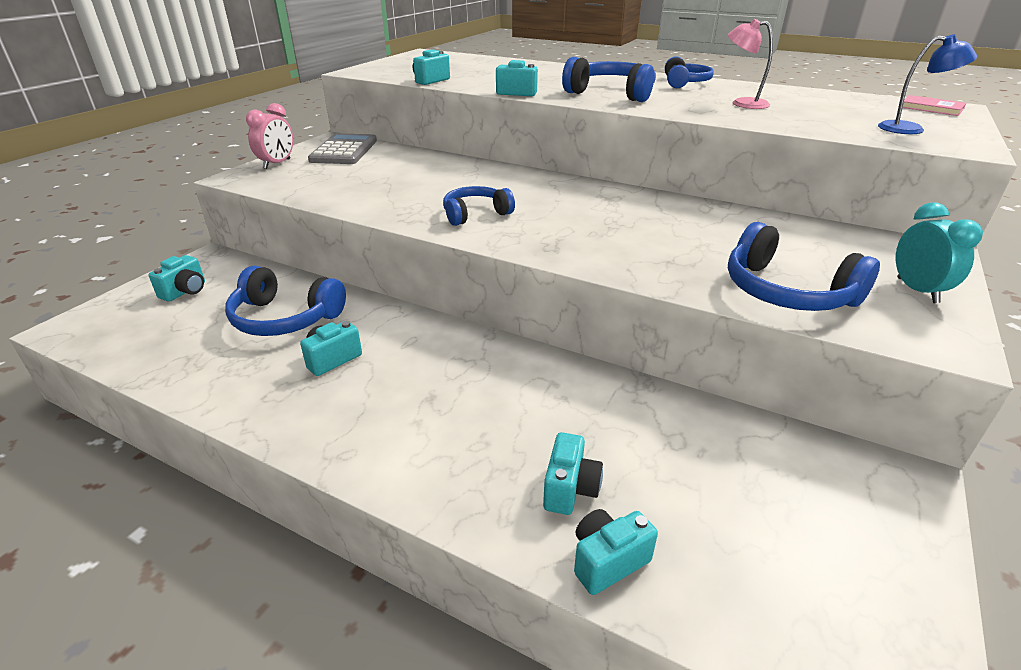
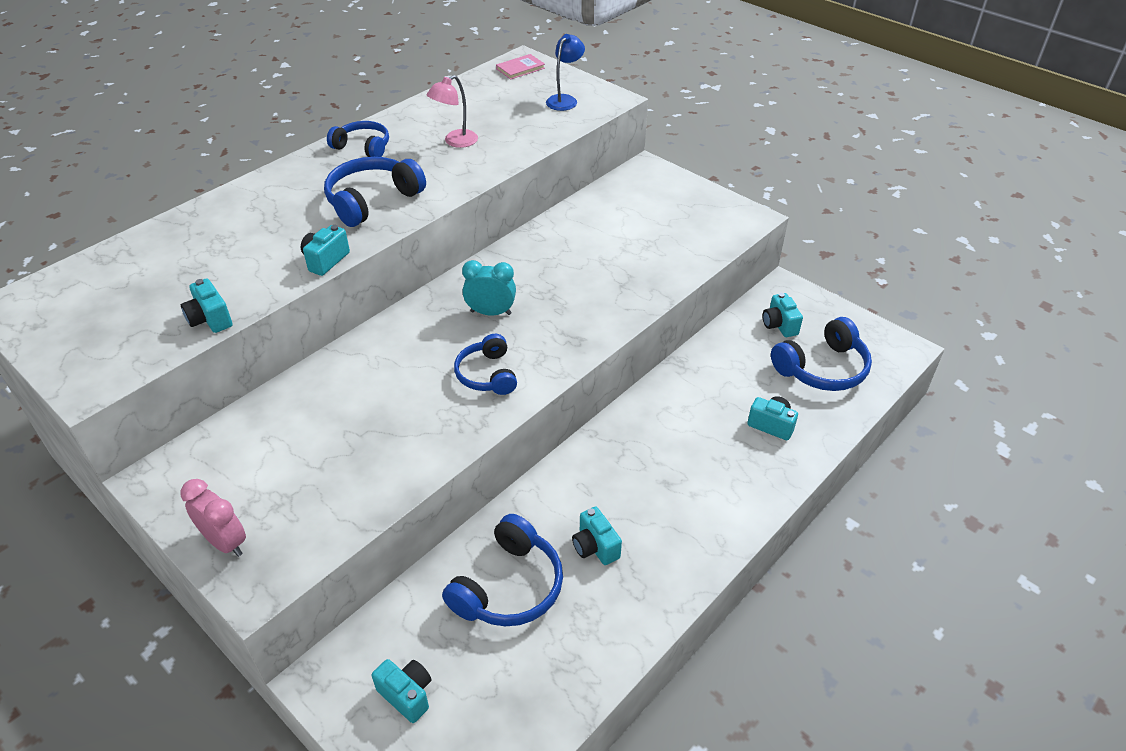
camera: 75 degrees left, 10 degrees up
(344, 150) = (215, 468): grey calculator -> none
(607, 561) = (825, 423): turquoise camera -> turquoise camera (779, 325)
(786, 292) = (680, 249): blue headphones -> blue headphones (822, 368)
(917, 290) = (693, 199): turquoise clock -> turquoise clock (491, 312)

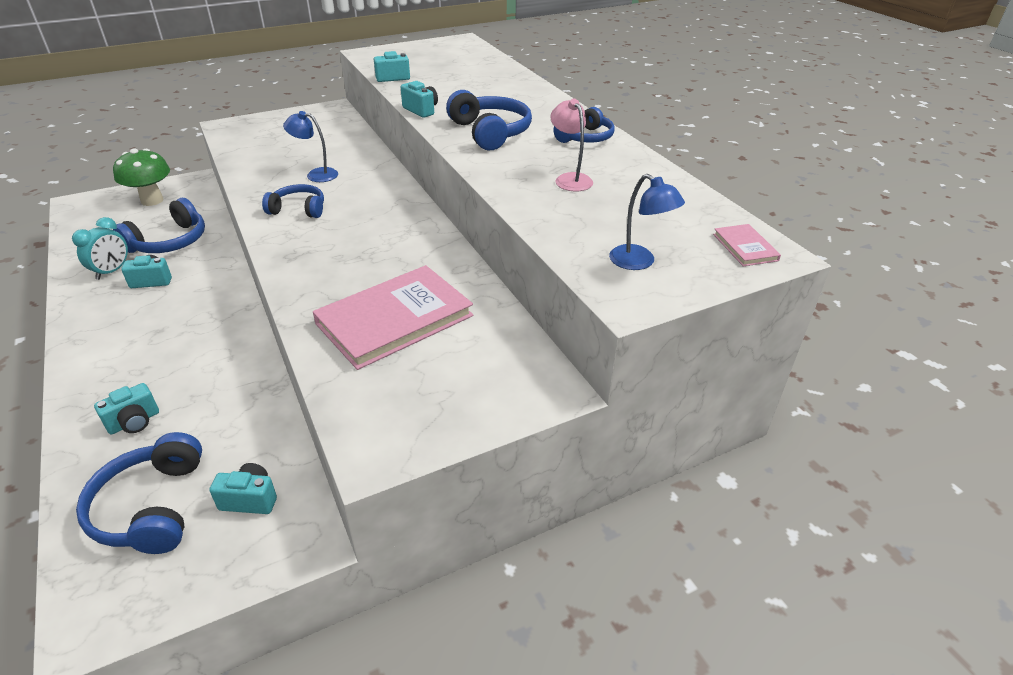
camera: 110 degrees right, 5 degrees down
(225, 542) = (264, 121): pink clock -> none
(397, 397) = (316, 174): none -> blue lamp
(406, 695) = (152, 200): turquoise camera -> green mushroom
(491, 312) = (368, 223): turquoise clock -> turquoise clock (112, 271)
(509, 587) = (169, 242): blue headphones -> blue headphones turned 105 degrees counterclockwise
(624, 249) = (394, 319): none -> pink book

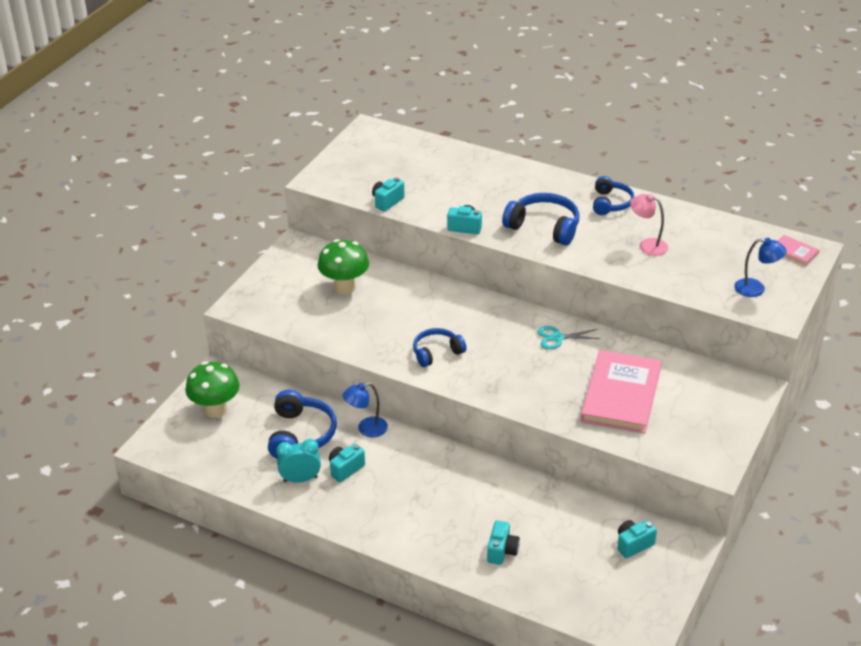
camera: 35 degrees left, 0 degrees up
(112, 271) = (300, 479): turquoise clock -> turquoise clock turned 90 degrees counterclockwise
(151, 507) = (588, 579): blue headphones -> none
(315, 142) = (344, 287): none -> green mushroom
(316, 174) = (398, 317): blue lamp -> blue lamp (366, 429)
(416, 243) = (557, 338): none -> turquoise scissors

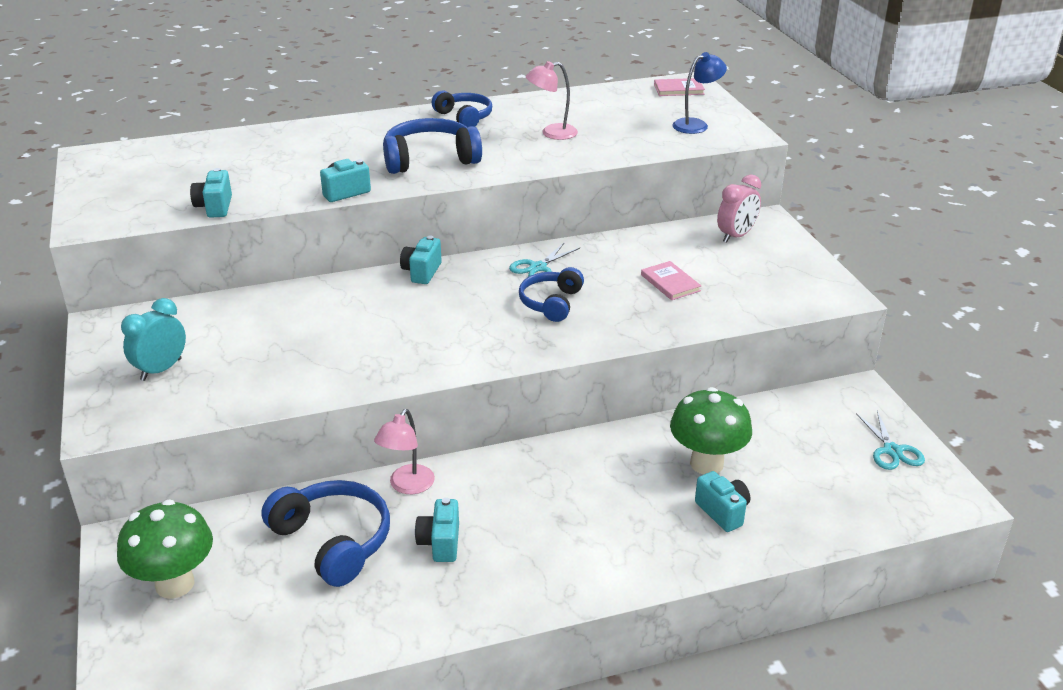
camera: 45 degrees left, 5 degrees down
(300, 479) = (400, 591): turquoise clock -> turquoise clock (161, 370)
(344, 287) = (230, 336): green mushroom -> green mushroom (706, 463)
(366, 429) = (407, 486): blue lamp -> pink lamp
(436, 352) = (434, 342): blue headphones -> blue headphones (551, 303)
(621, 395) = (670, 283): pink book -> pink book, size x0.43
(633, 545) = (820, 424): turquoise camera -> turquoise camera (422, 272)
(652, 588) = (892, 451): none -> turquoise scissors
(716, 388) = (736, 236): none -> pink clock

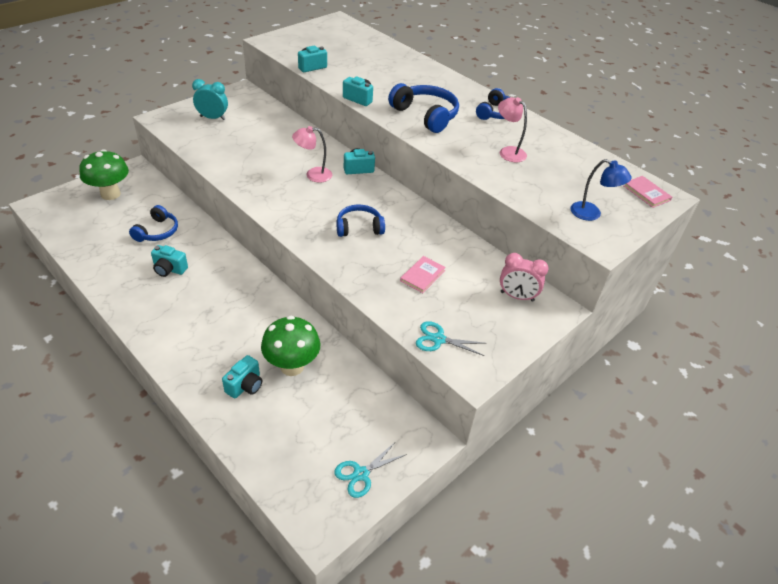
camera: 60 degrees right, 10 degrees up
(333, 541) = (157, 231): blue headphones -> blue headphones, size x0.66
(407, 486) = (211, 243): pink lamp -> pink lamp (313, 175)
(440, 543) = (169, 269): turquoise camera -> turquoise camera turned 135 degrees counterclockwise
(538, 267) = (397, 211): turquoise scissors -> turquoise scissors (438, 339)

